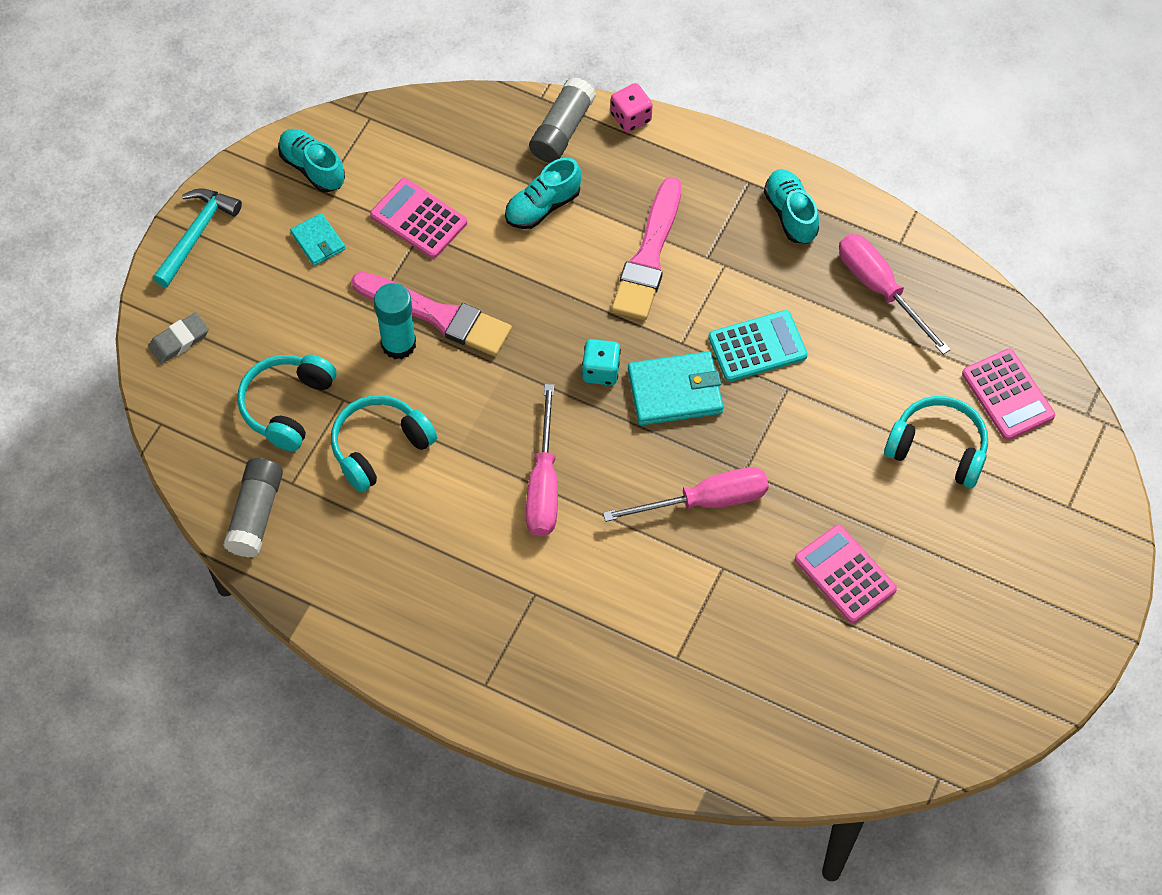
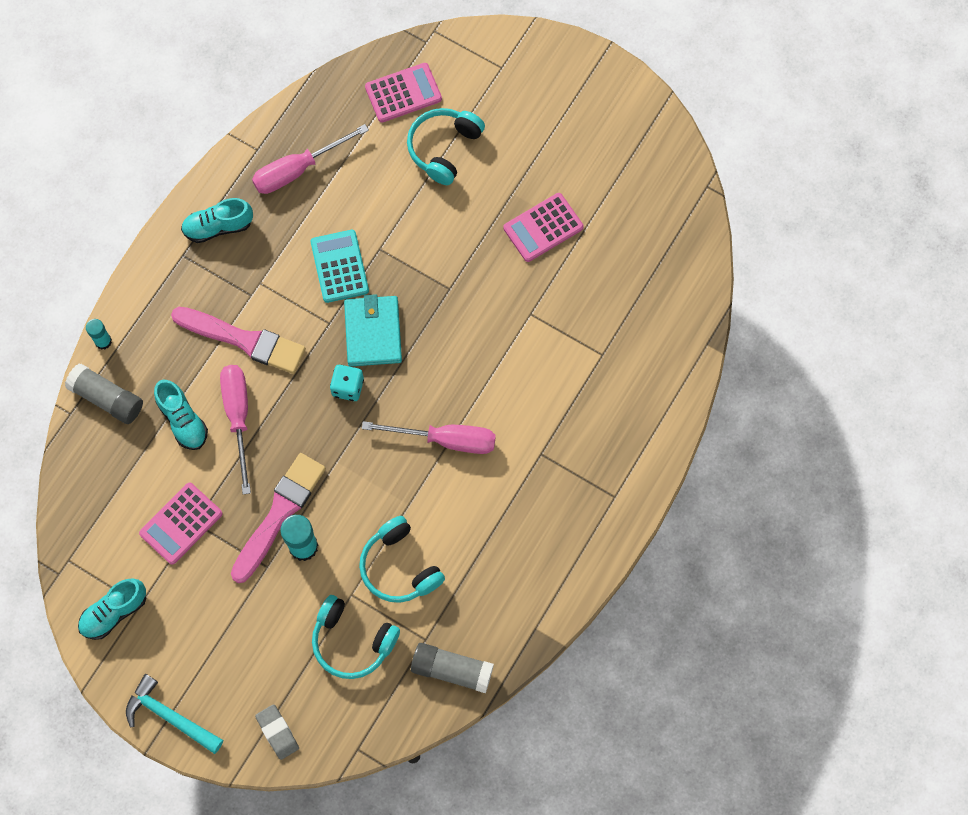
camera: 85 degrees left, 10 degrees up
(318, 241) = (192, 610): turquoise wallet -> none
(631, 118) = (103, 341): pink dice -> turquoise glue stick
(705, 501) = (472, 320): pink screwdriver -> pink screwdriver (238, 417)

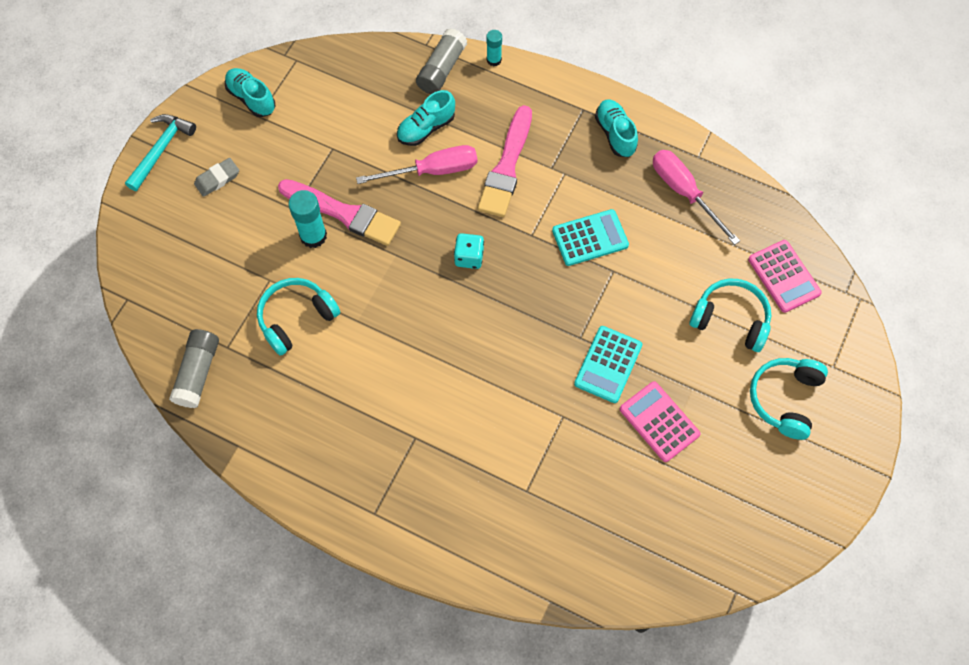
camera: 85 degrees right, 5 degrees down
(181, 523) = (331, 138): pink calculator -> none
(277, 732) = (144, 233): grey eraser -> grey eraser (217, 179)
(352, 641) = (226, 285): turquoise headphones -> turquoise headphones (785, 399)
(373, 332) = (526, 273): turquoise wallet -> none
(446, 440) = (423, 348): pink screwdriver -> none
(480, 266) = (608, 364): none -> turquoise calculator

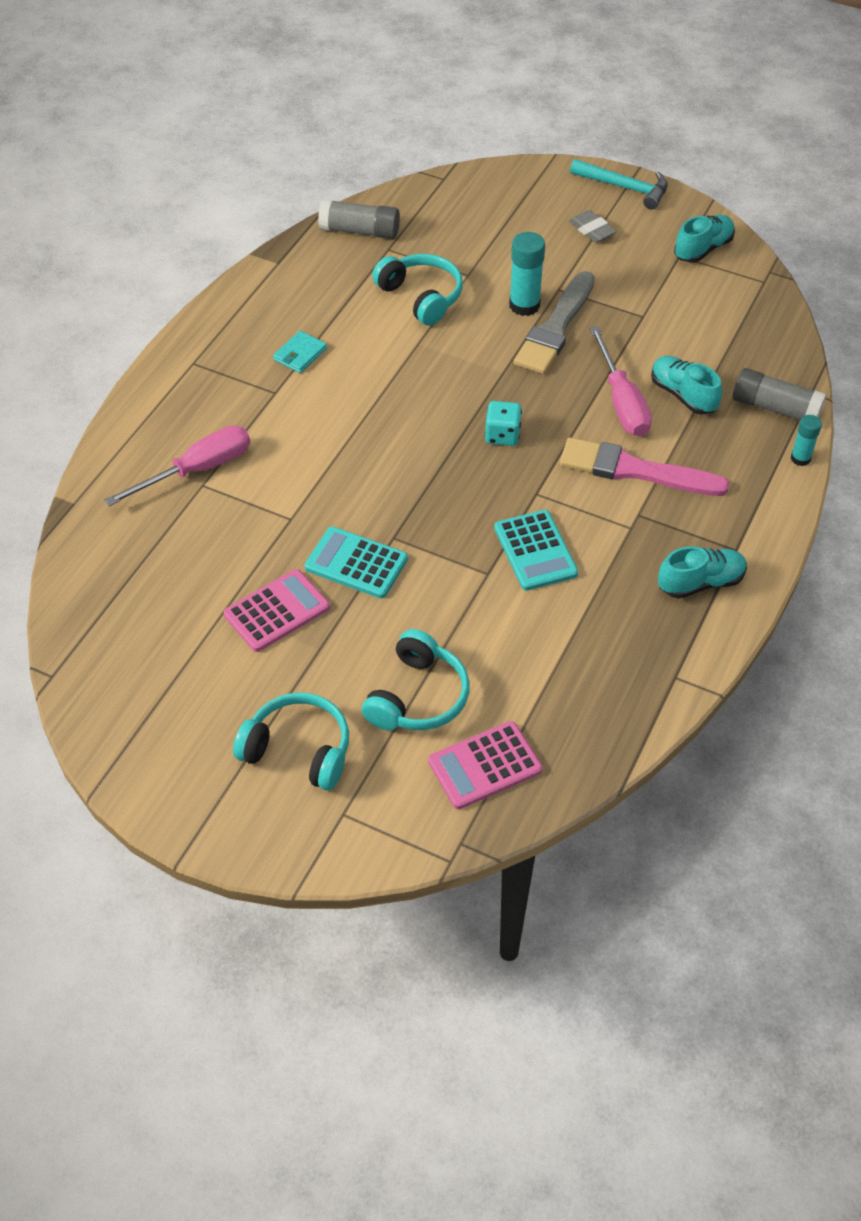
camera: 90 degrees right, 15 degrees down
(343, 213) = (555, 328): pink brush -> grey brush
(367, 419) = (300, 354): none -> turquoise wallet
(684, 192) = (614, 656): pink screwdriver -> pink screwdriver (197, 470)

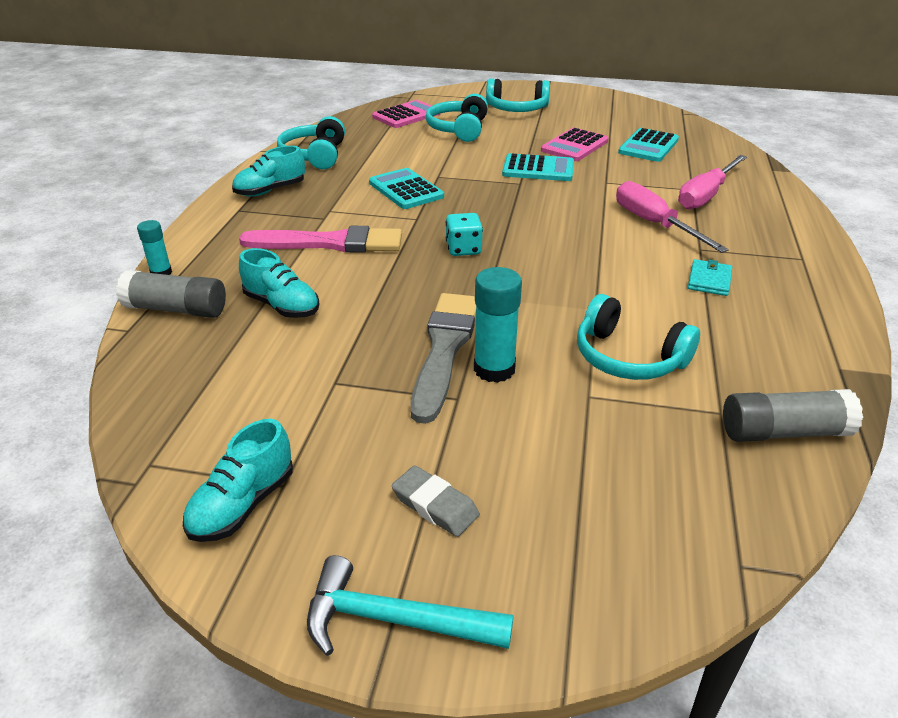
camera: 165 degrees right, 15 degrees down
(179, 589) = (648, 146): none -> turquoise calculator
(621, 402) = (350, 290): pink screwdriver -> pink screwdriver (654, 224)
(641, 660) = (315, 156): none -> turquoise headphones

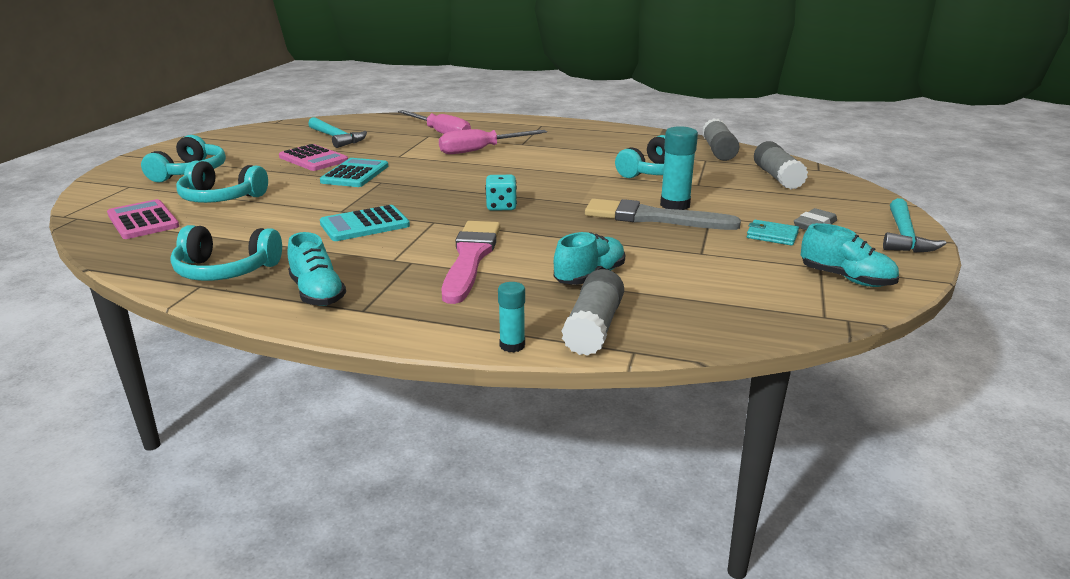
camera: 85 degrees left, 10 degrees down
(648, 146) = (337, 138): turquoise calculator -> turquoise hammer
(662, 493) = (777, 177): none -> grey glue stick
(709, 280) = (565, 146): turquoise wallet -> turquoise wallet (772, 235)

